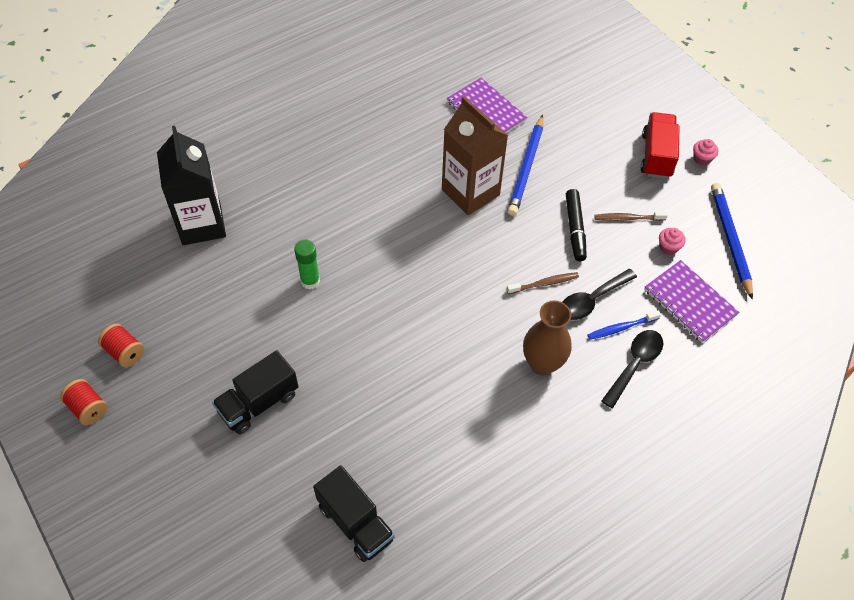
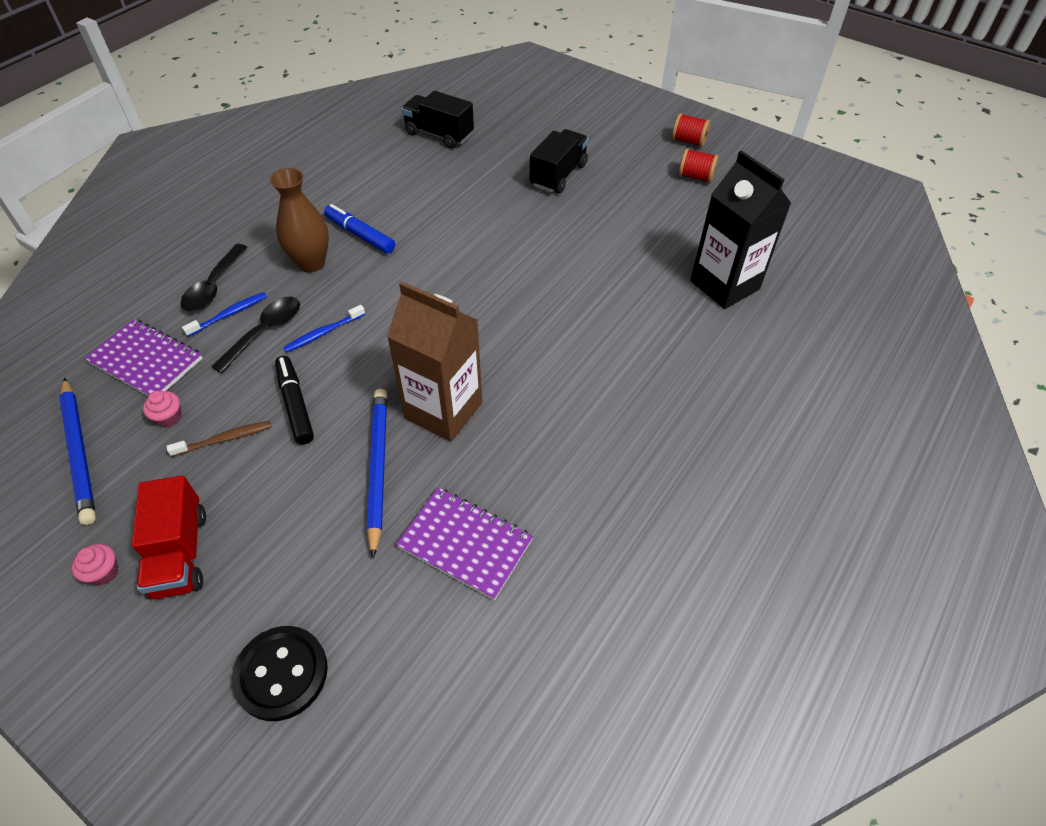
camera: 160 degrees right, 5 degrees down
(310, 281) = (575, 267): green glue stick -> none
(489, 385) = (360, 235): none -> blue marker
(544, 283) = (323, 333): brown toothbrush -> blue toothbrush
(601, 84) = (281, 674): none -> black button

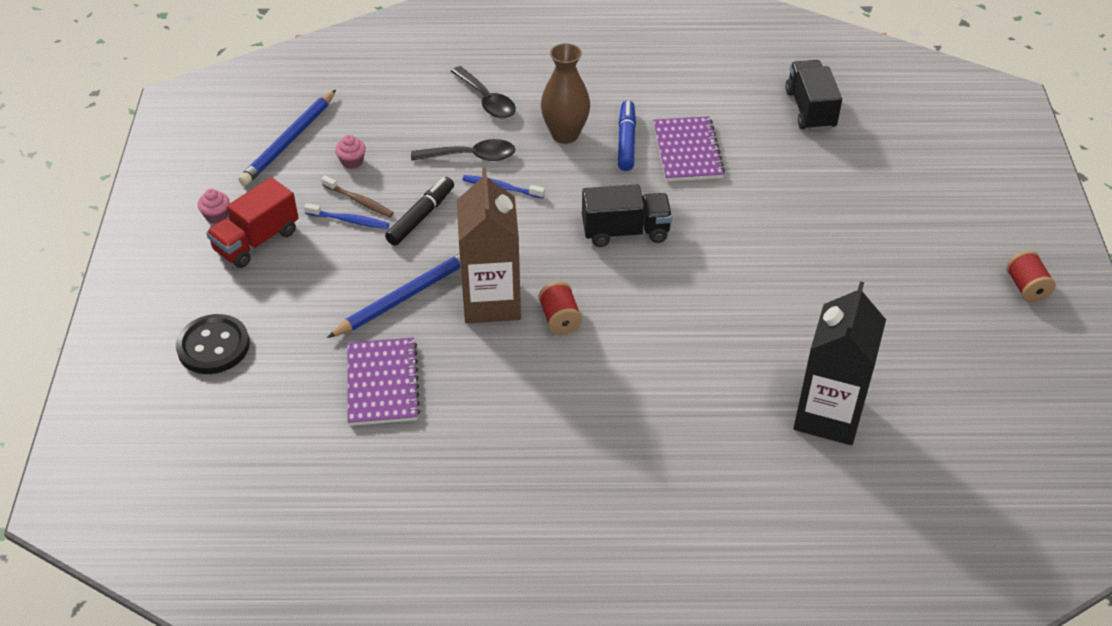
camera: 55 degrees right, 5 degrees down
(146, 361) = (387, 116): purple notebook -> purple notebook (687, 151)
(213, 286) = (487, 100): black spoon -> black spoon turned 105 degrees counterclockwise
(229, 314) = (469, 127): blue toothbrush -> blue toothbrush (349, 220)
(558, 175) = (850, 219): black truck -> black truck (625, 231)
(695, 177) = (971, 320): red spool -> red spool (560, 319)

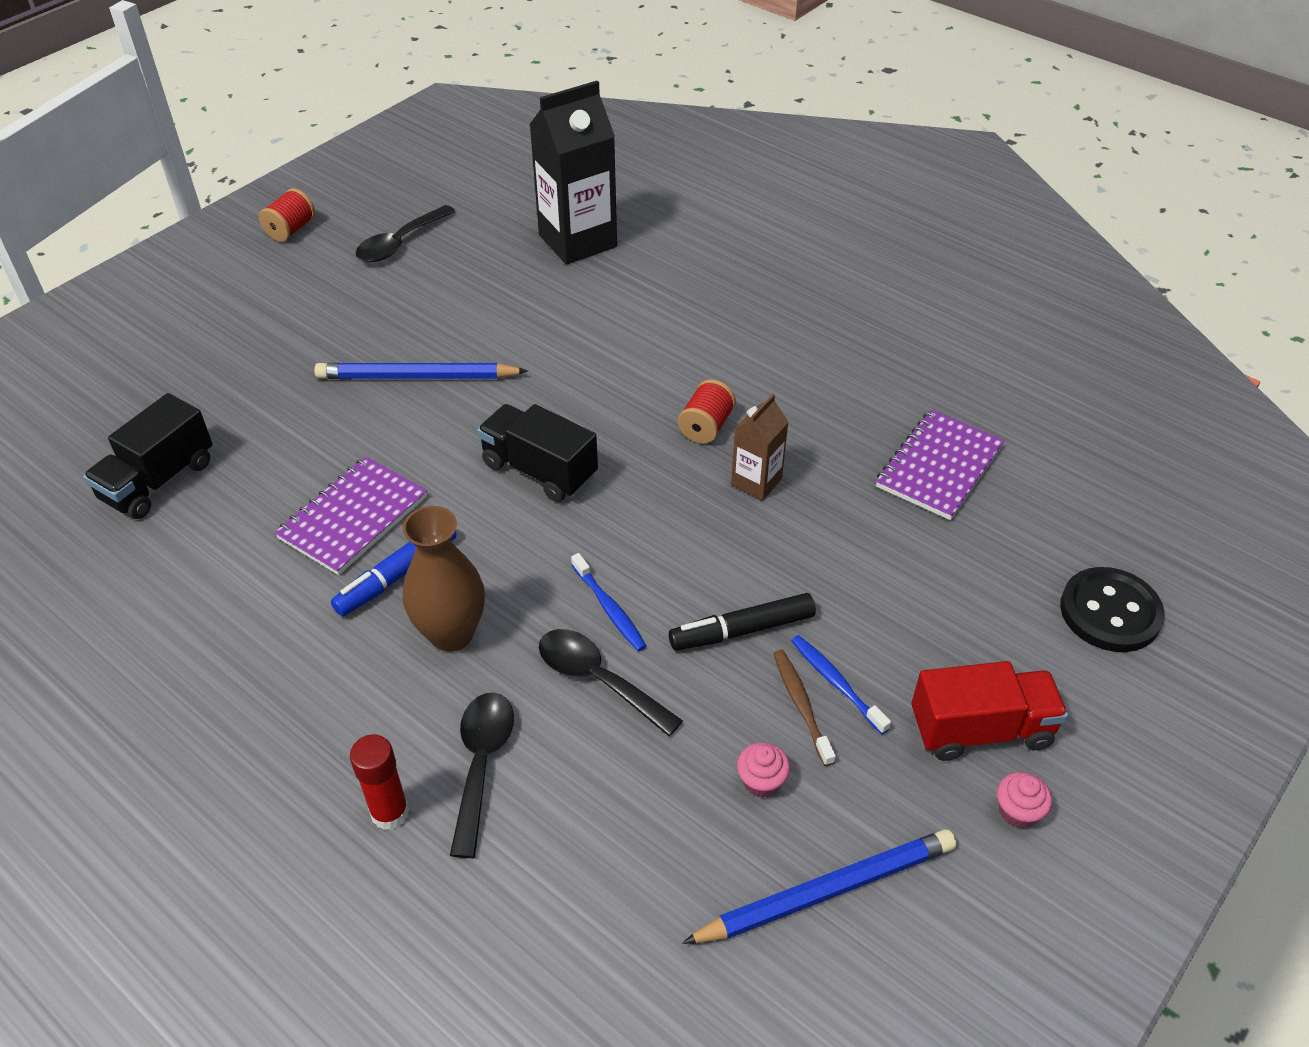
camera: 140 degrees left, 0 degrees up
(405, 296) = (844, 541): blue pencil -> blue pencil (417, 377)
(491, 301) = (756, 482): brown carton -> brown carton, size x0.53
(504, 67) = (390, 813): none -> red glue stick
(941, 326) = (400, 243): none -> black spoon

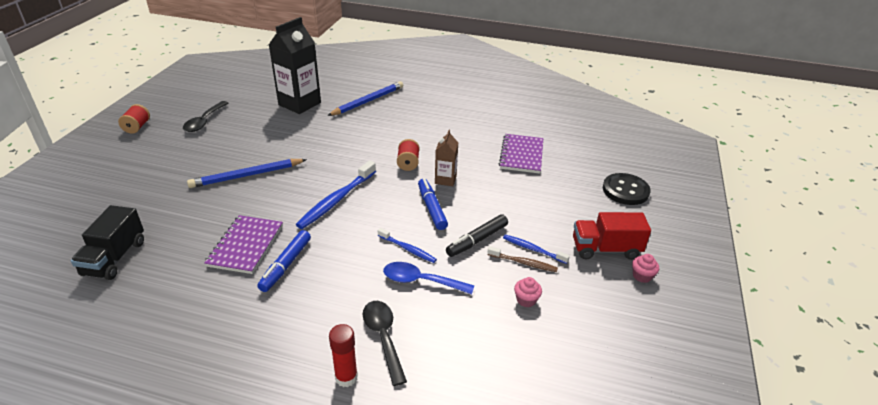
camera: 25 degrees left, 10 degrees down
(451, 634) = (332, 283): brown vase -> none
(539, 470) = (336, 200): black truck -> blue toothbrush
(598, 680) = (421, 281): black spoon -> blue spoon
(697, 537) = (431, 208): none -> blue marker
(801, 705) = (523, 263): brown toothbrush -> brown toothbrush turned 150 degrees clockwise
(827, 891) = (585, 336): blue pencil -> blue pencil (368, 101)
(980, 729) = (605, 249): red truck -> red truck turned 150 degrees counterclockwise

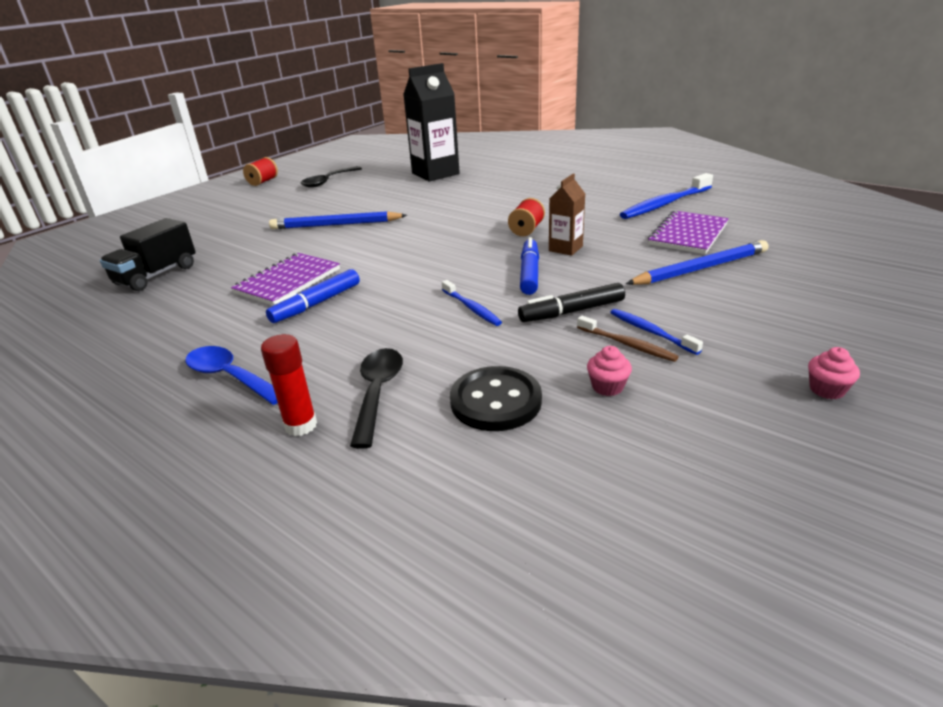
camera: 25 degrees right, 5 degrees down
(336, 200) = (417, 254): blue toothbrush -> blue toothbrush (665, 204)
(368, 101) = (514, 175): blue pencil -> blue pencil (700, 268)
(421, 281) = (467, 342): blue spoon -> blue spoon (229, 377)
(605, 249) = (773, 347): red truck -> none
(625, 190) = (841, 285): black button -> black button (496, 401)

